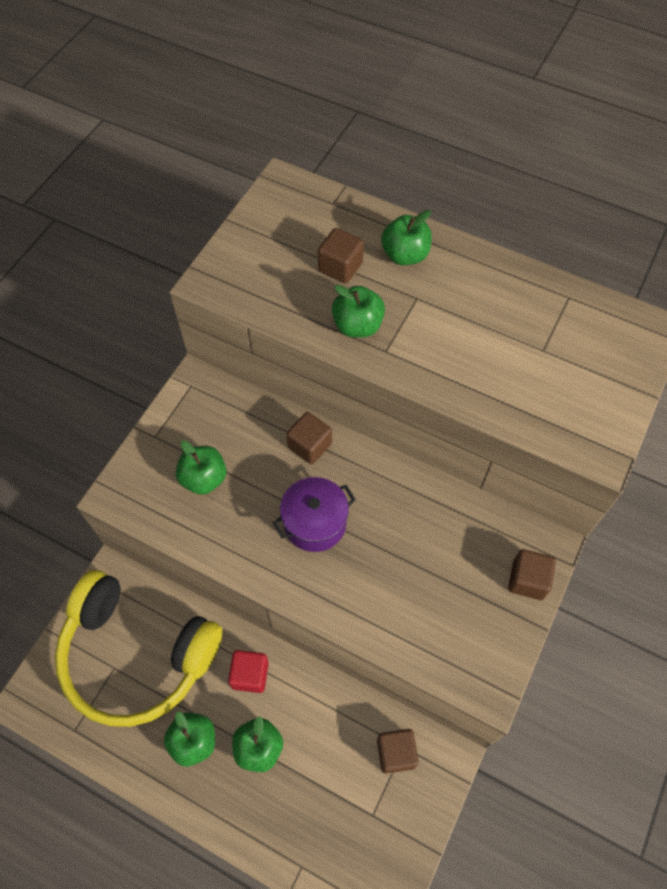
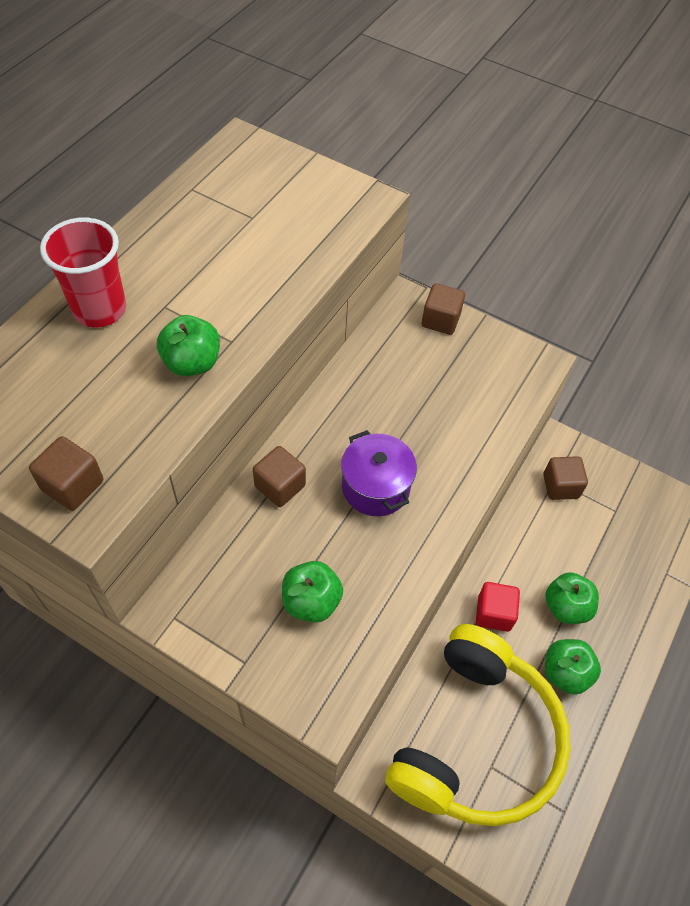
camera: 90 degrees left, 5 degrees down
(340, 267) = (101, 372): brown cube -> brown cube (72, 485)
(405, 255) = (100, 310): green apple -> red cup

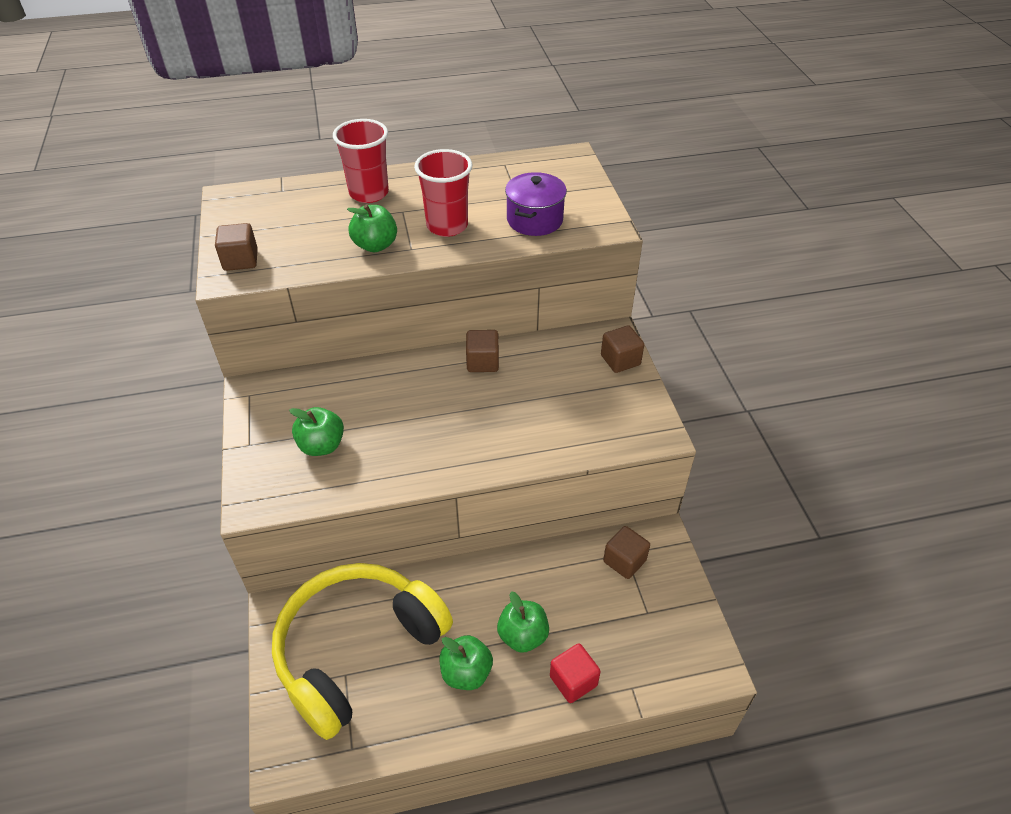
camera: 50 degrees right, 10 degrees down
(231, 293) = (447, 226): none -> red cup
(280, 486) = (389, 376): brown cube -> brown cube (482, 362)
(375, 487) = (441, 419): purple pot -> purple pot (534, 220)
(475, 739) = (357, 650): yellow headphones -> yellow headphones turned 150 degrees clockwise
(494, 613) = (468, 593): red cube -> red cube (573, 681)

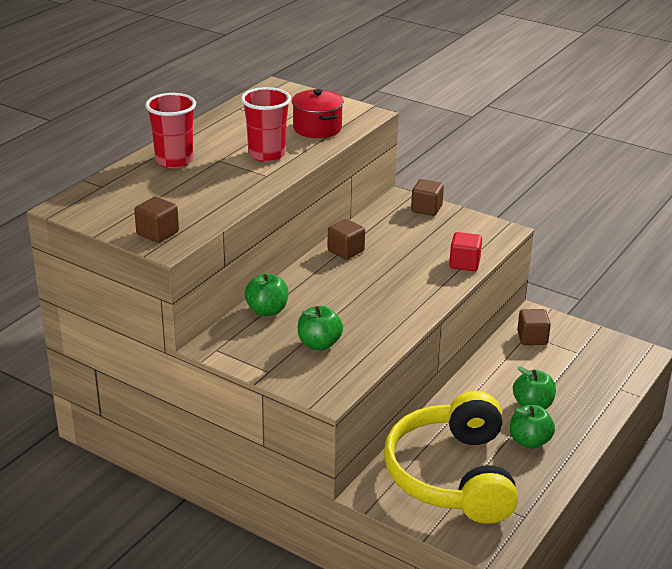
camera: 45 degrees left, 15 degrees down
(375, 245) = (239, 184): green apple -> green apple (267, 310)
(534, 220) = (317, 128): purple pot -> red pot
(573, 681) = (588, 406): red cube -> red cube (464, 263)

